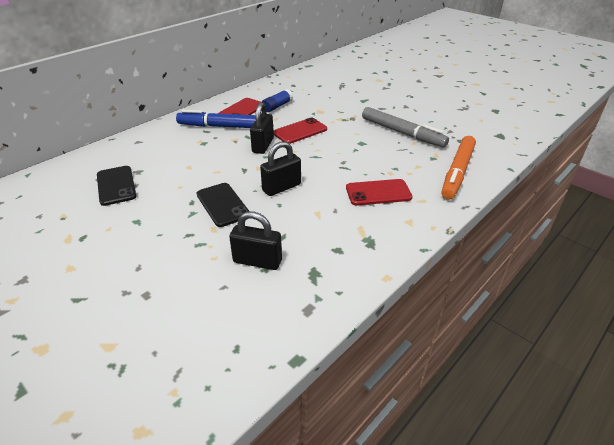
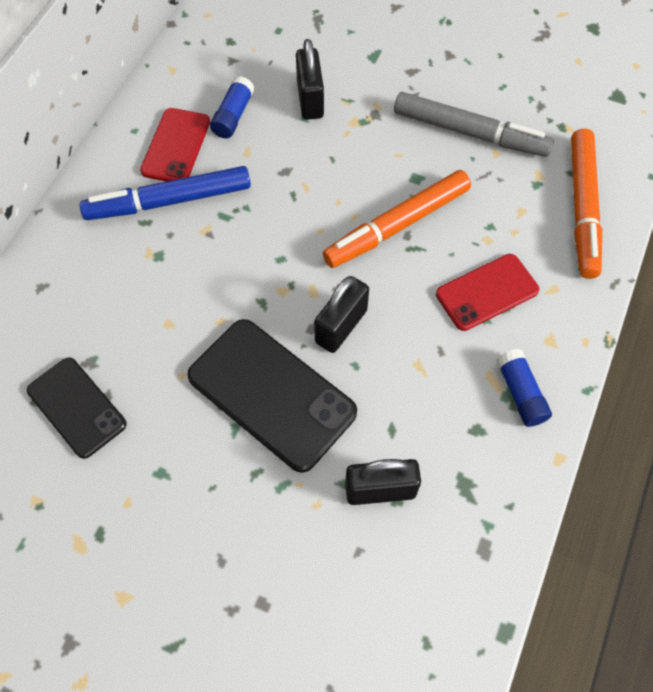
camera: 20 degrees left, 25 degrees up
(222, 205) = (271, 394): black phone -> black phone, size x1.60
(263, 145) = (262, 232): black padlock -> black padlock (310, 99)
(300, 131) = (305, 176): red phone -> none
(339, 157) = (397, 225): none -> orange marker
(376, 240) = (520, 393): none -> blue glue stick

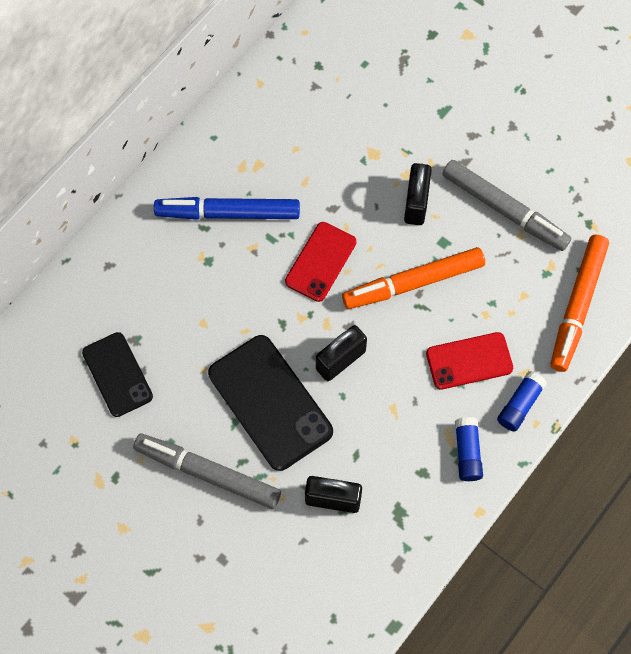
camera: 15 degrees right, 5 degrees up
(176, 146) = (245, 162): red phone -> red phone (320, 262)
(217, 498) = (208, 473): none -> grey marker
(233, 115) = (302, 143): blue glue stick -> blue glue stick (520, 405)
(310, 99) = (373, 143): black padlock -> black padlock (416, 203)

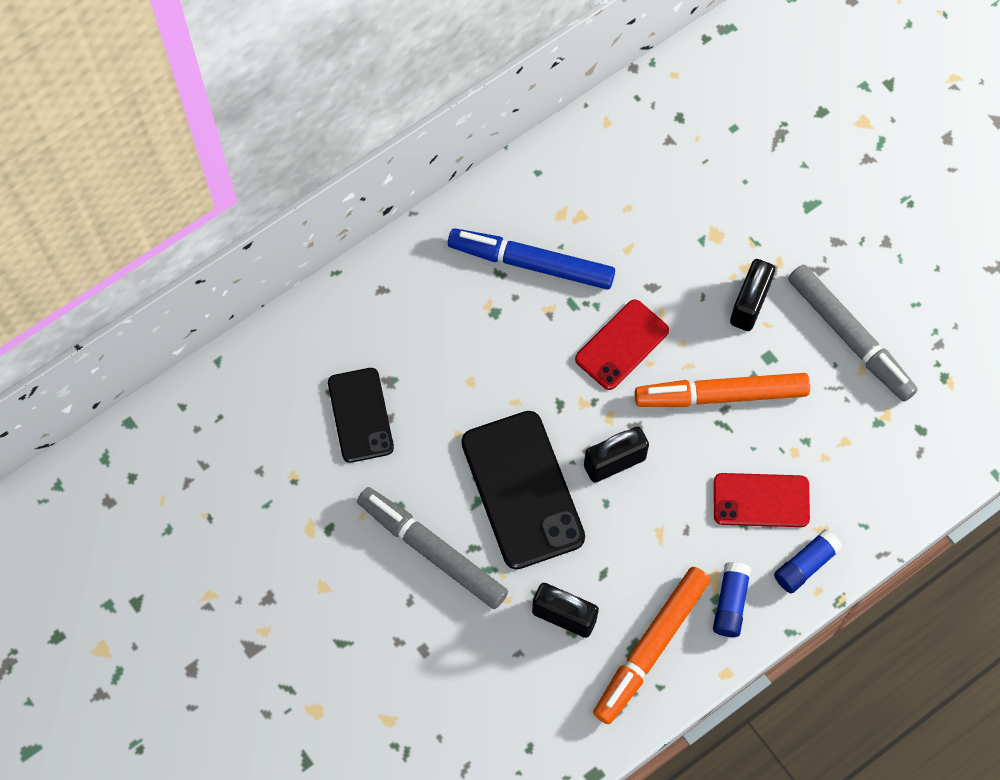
camera: 15 degrees right, 0 degrees up
(577, 306) = (904, 469): orange marker -> orange marker (651, 647)

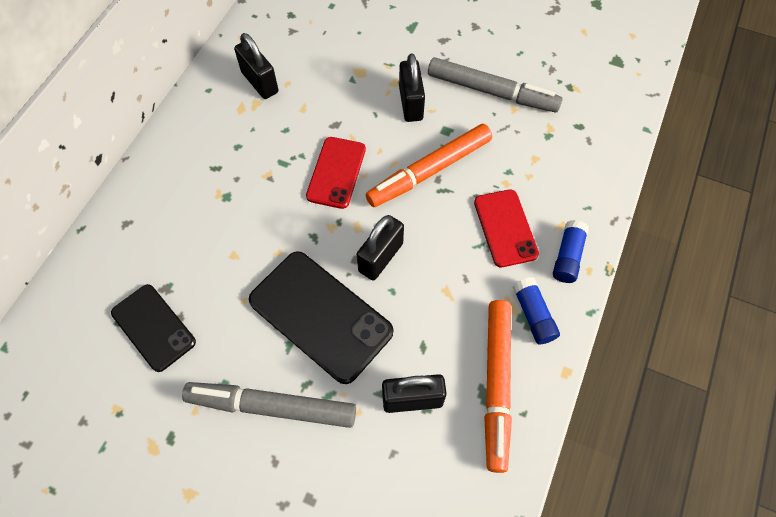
camera: 30 degrees left, 5 degrees down
(531, 263) = (236, 150): blue marker -> none
(598, 192) = (260, 82): none -> black padlock
(761, 500) = (505, 228): red phone -> red phone turned 75 degrees counterclockwise

